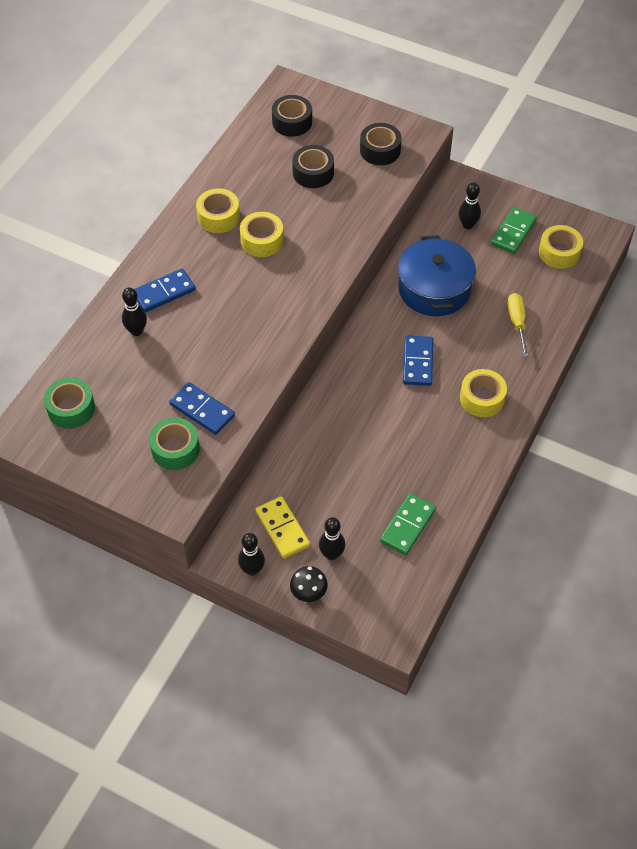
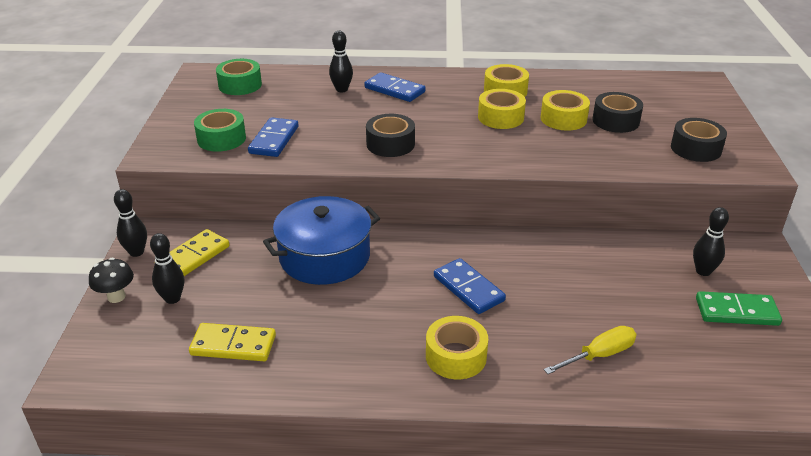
camera: 65 degrees right, 20 degrees down
(292, 122) = (663, 95): black tape -> black tape (390, 144)
(407, 525) = (233, 345): green domino -> yellow domino
(417, 362) = (468, 288): blue domino -> blue domino turned 75 degrees clockwise
(434, 289) = (583, 272): blue pot -> blue pot (324, 256)
(559, 252) = (753, 363): yellow tape -> yellow tape (563, 119)

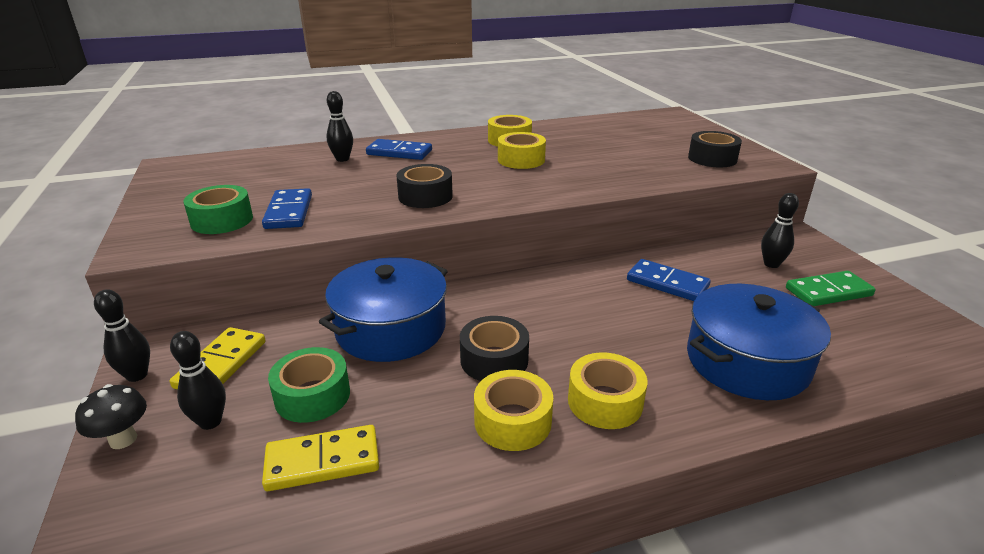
camera: 20 degrees left, 5 degrees down
(240, 85) = (222, 170): green tape -> green tape (312, 395)
(468, 288) = (570, 327): blue domino -> blue domino (667, 283)
(563, 119) = (580, 153): yellow tape -> yellow tape (512, 421)
(600, 355) = (747, 361): yellow screwdriver -> blue pot
(615, 121) = (627, 148): black tape -> black tape (494, 360)

